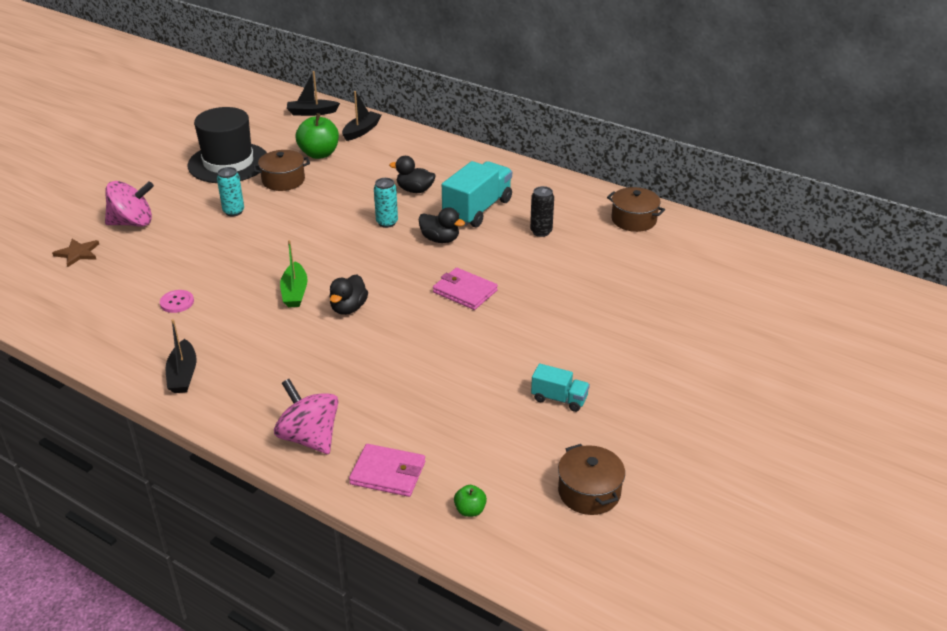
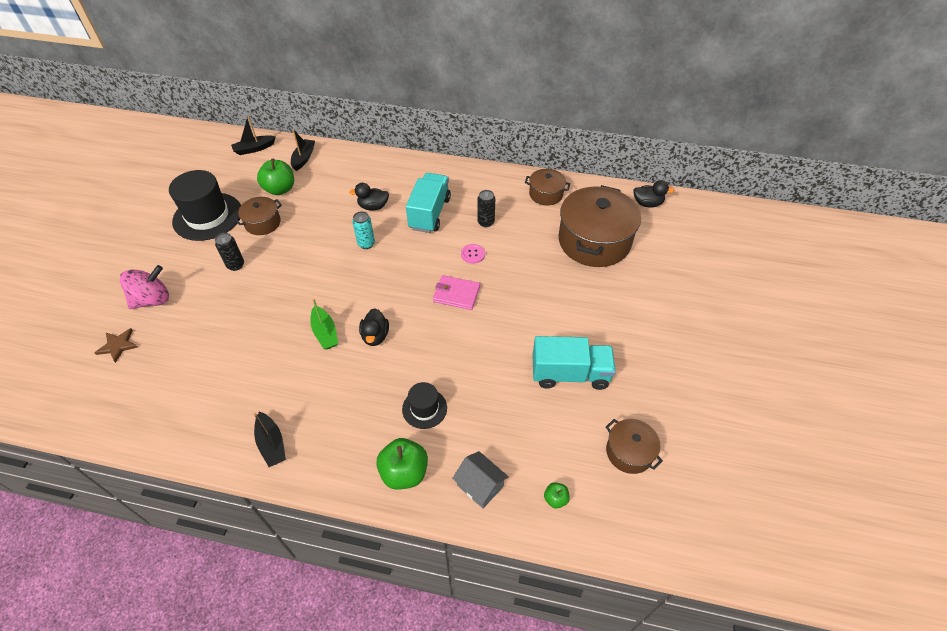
camera: 20 degrees left, 15 degrees up
(177, 302) = (231, 372): pink button -> pink button (473, 254)
(233, 211) = (236, 265): turquoise can -> black can
(309, 437) = (404, 472): pink spinning top -> green apple
(365, 387) = (424, 408): none -> black hat
(388, 473) = (480, 486): pink wallet -> grey house
(440, 239) = (415, 249): black duck -> black duck (647, 203)
(559, 399) = (570, 374): turquoise truck -> turquoise truck, size x1.88
(669, 278) = (594, 241): none -> brown pot

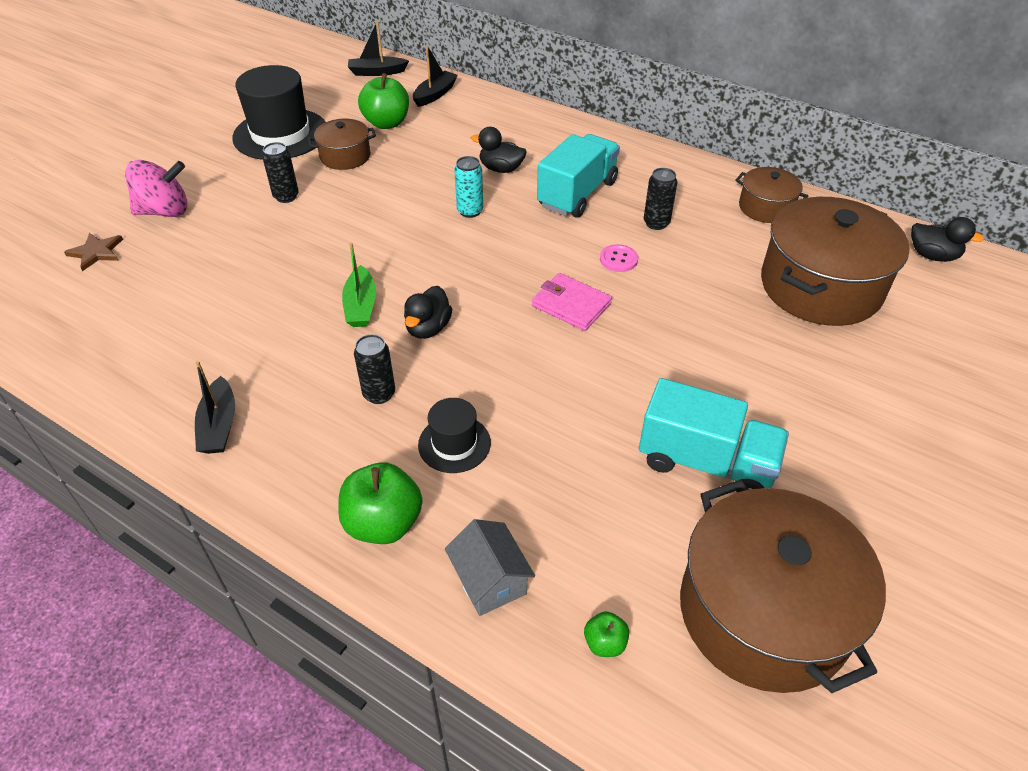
camera: 20 degrees right, 5 degrees down
(364, 390) = (379, 394): none -> black can
(629, 452) = (763, 612): brown pot -> brown pot, size x1.99

